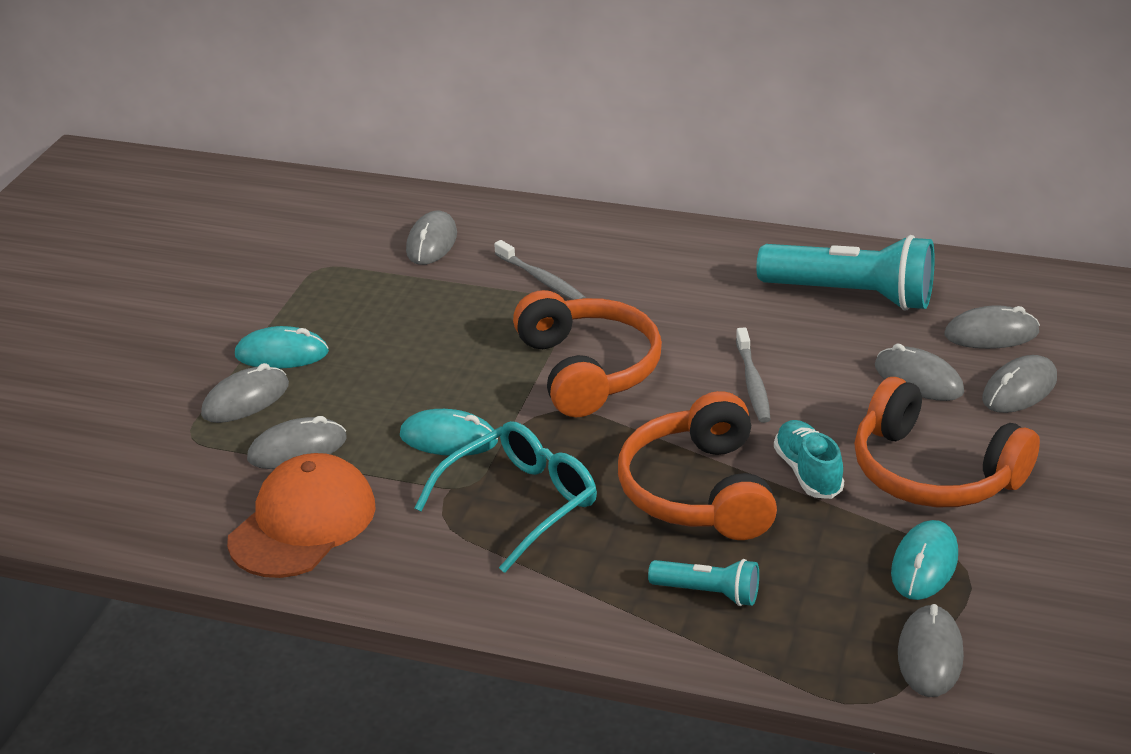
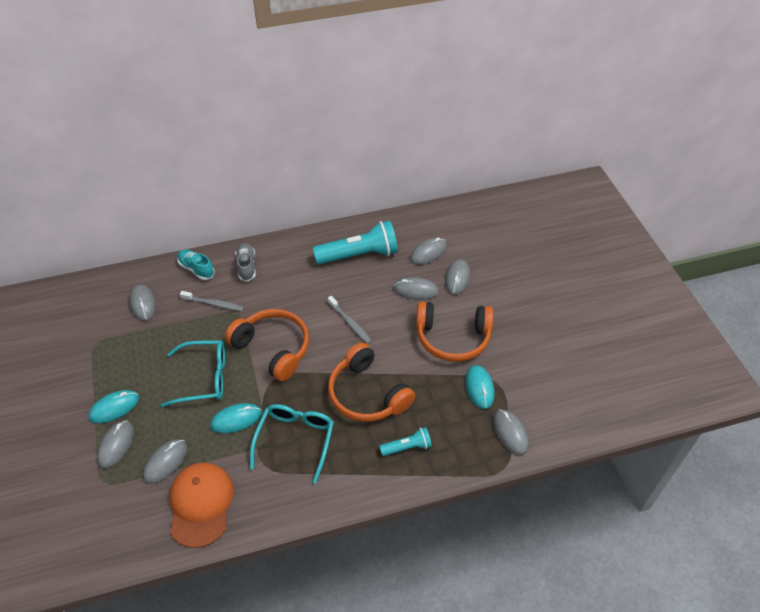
camera: 35 degrees left, 15 degrees up
(444, 367) = (204, 378): none -> turquoise glasses
(636, 248) = (246, 266): none -> grey shoe
(807, 472) = (404, 362): turquoise shoe -> turquoise shoe (196, 269)

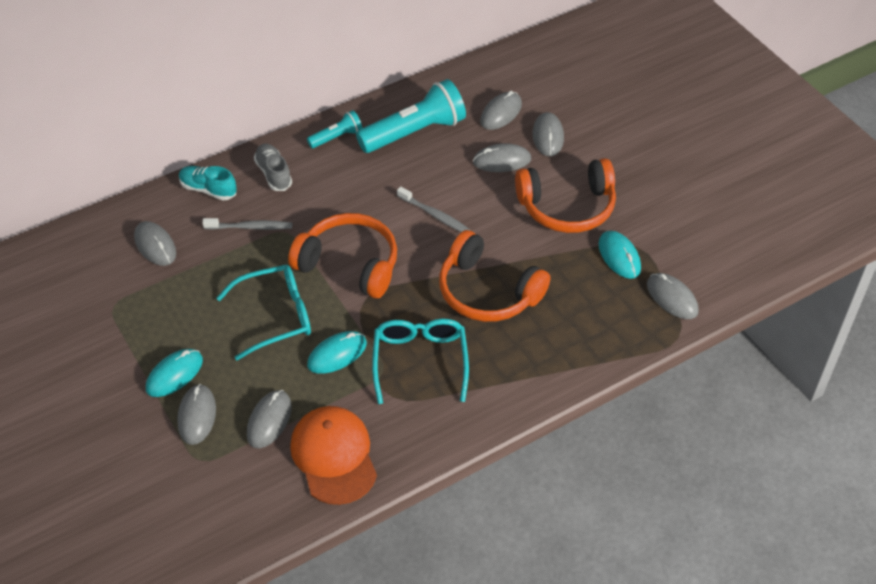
camera: 15 degrees left, 0 degrees up
(407, 447) = (558, 339): turquoise flashlight -> turquoise flashlight (337, 137)

